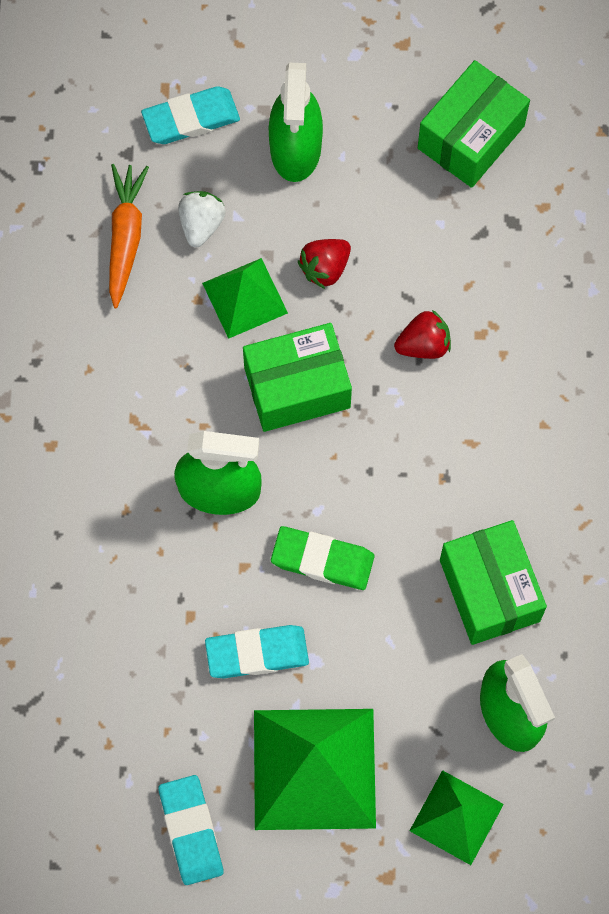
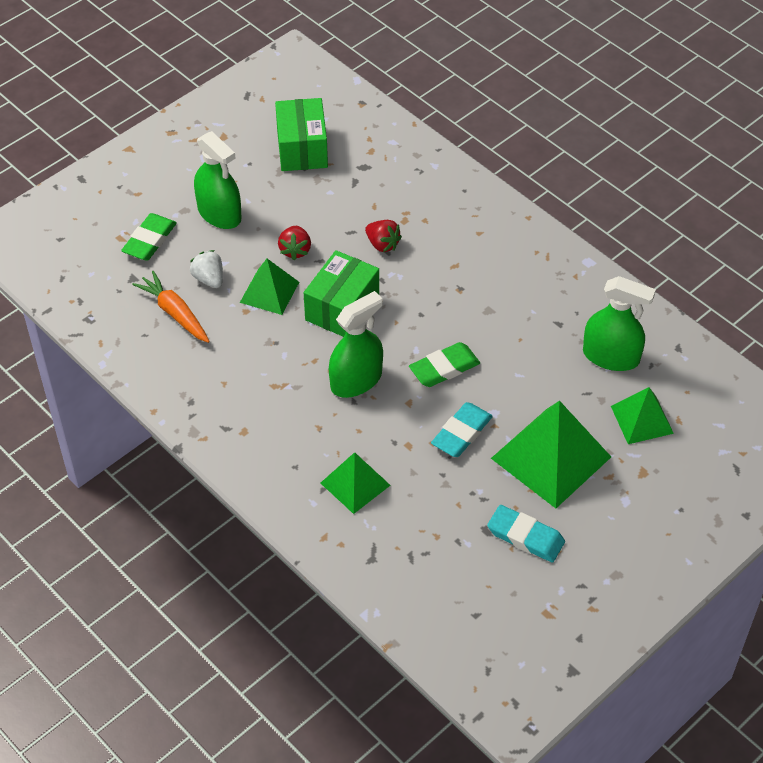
camera: 45 degrees left, 20 degrees down
(93, 610) = (355, 484): none -> green pyramid
(191, 118) = (149, 240): turquoise eraser -> green eraser
(423, 344) = (382, 244): red strawberry -> red strawberry turned 105 degrees clockwise
(489, 590) = (538, 316): green box -> none

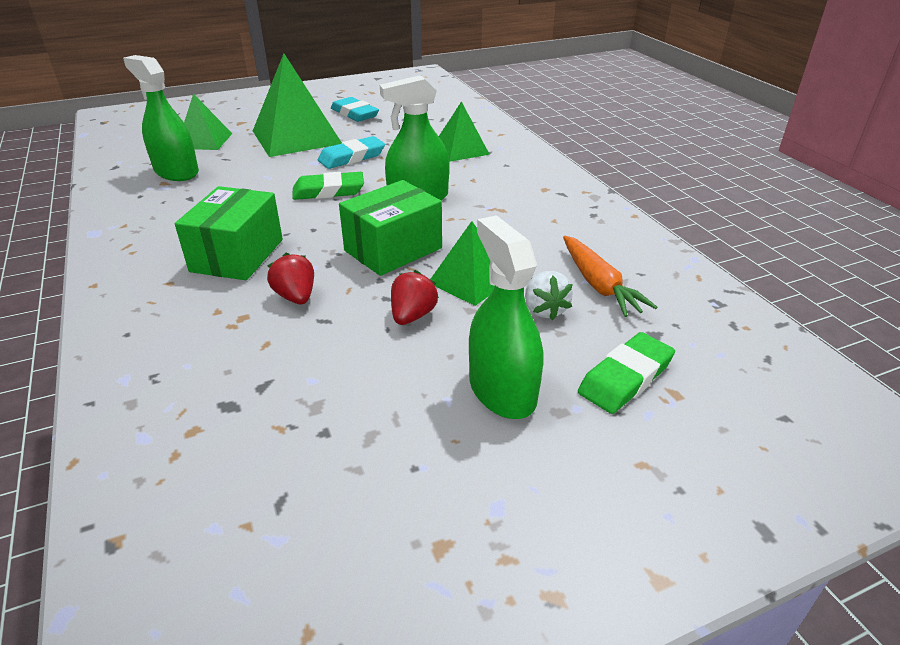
camera: 160 degrees left, 15 degrees down
(302, 149) = (304, 469): green box -> green box (237, 255)

